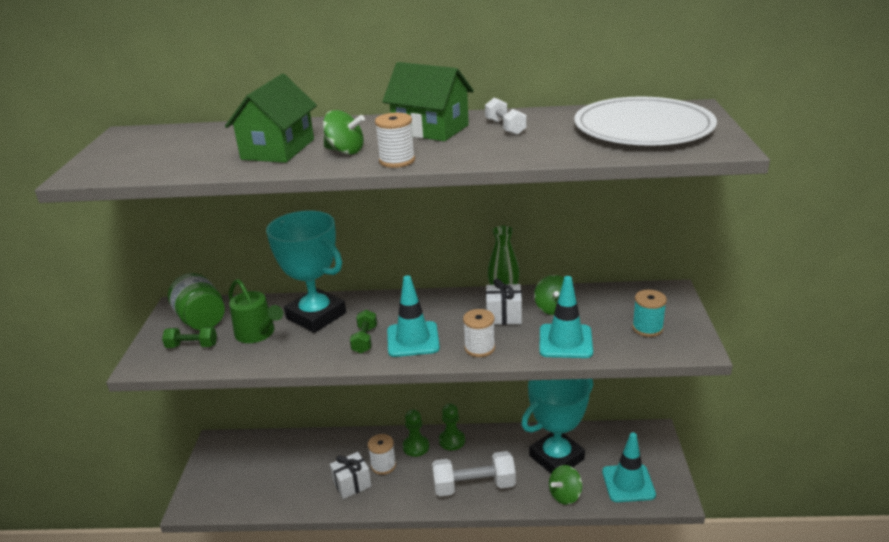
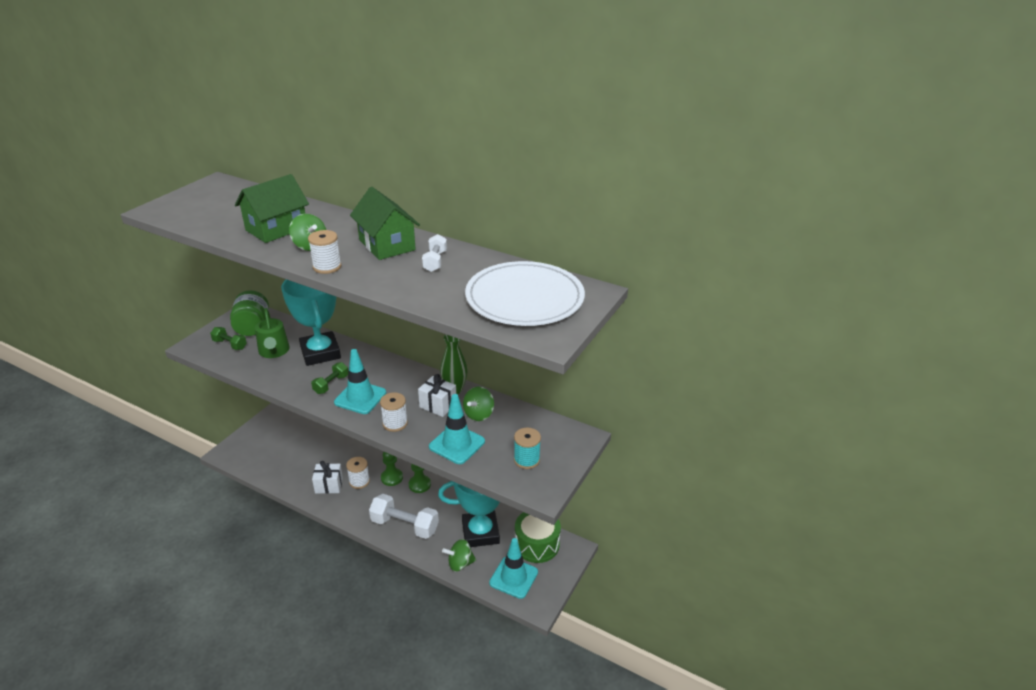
camera: 25 degrees right, 5 degrees up
(619, 443) = (536, 544): none -> green drum

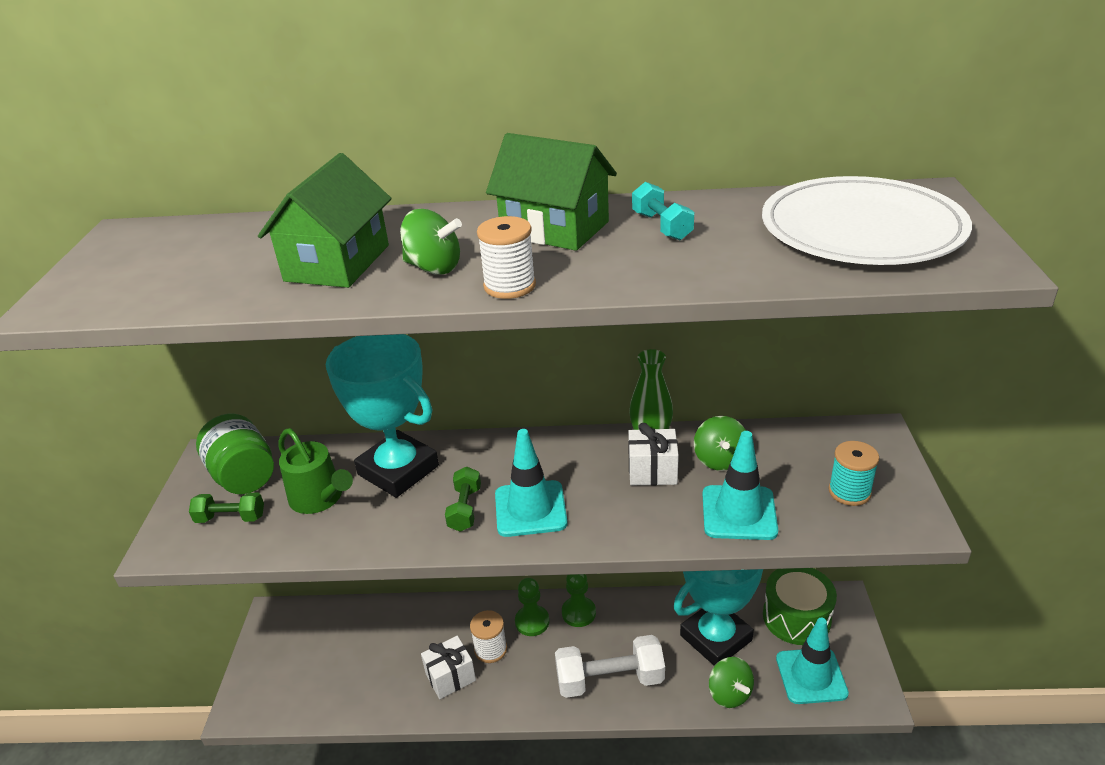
camera: 25 degrees left, 0 degrees up
(395, 423) = (622, 523): white spool -> none
(435, 261) = (662, 226): white dumbbell -> turquoise dumbbell
(460, 563) = (729, 694): green spinning top -> green spinning top turned 75 degrees counterclockwise

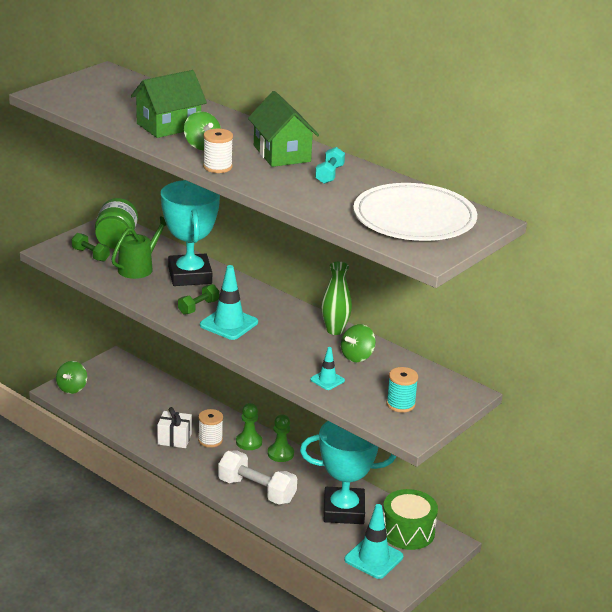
camera: 35 degrees right, 5 degrees down
(319, 498) = (138, 268): green watering can -> green watering can turned 135 degrees counterclockwise
(652, 471) = (313, 342): white gift -> none
(729, 694) = (314, 536): green spinning top -> green spinning top (72, 388)
(739, 513) = (327, 380): turquoise traffic cone -> turquoise traffic cone, size x0.55

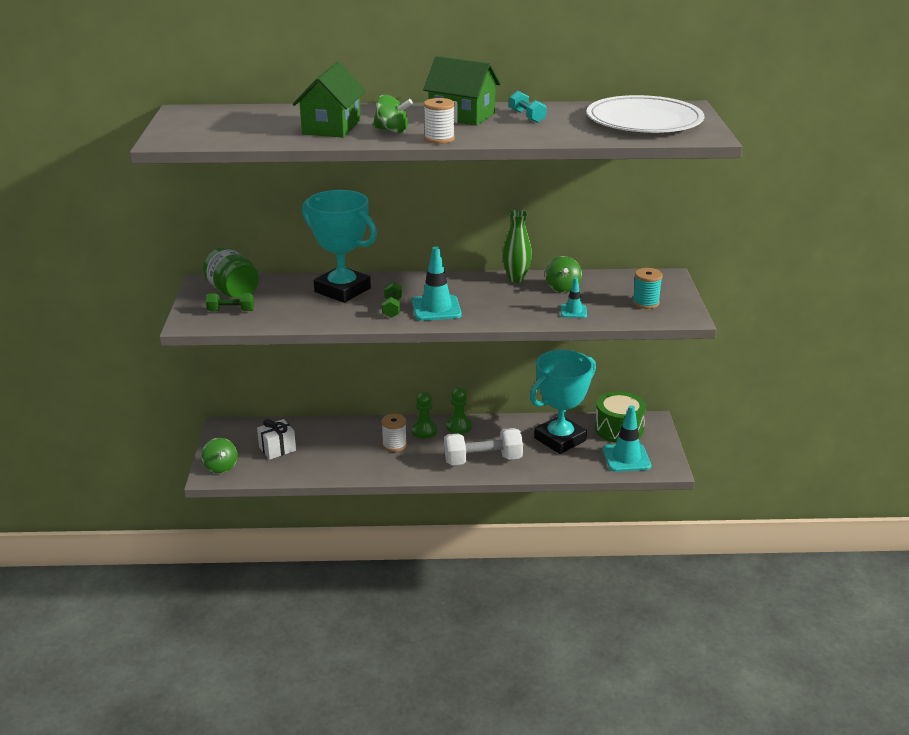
camera: 40 degrees left, 0 degrees up
(138, 268) = (290, 302): green watering can -> none
(174, 439) = (366, 459): white gift -> white gift (277, 449)

